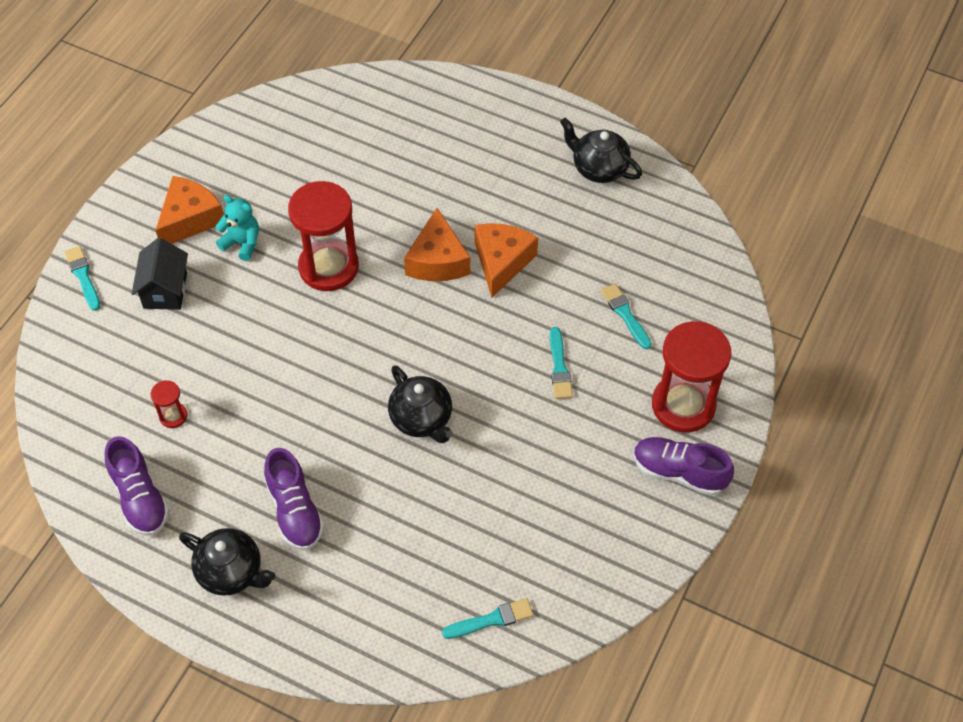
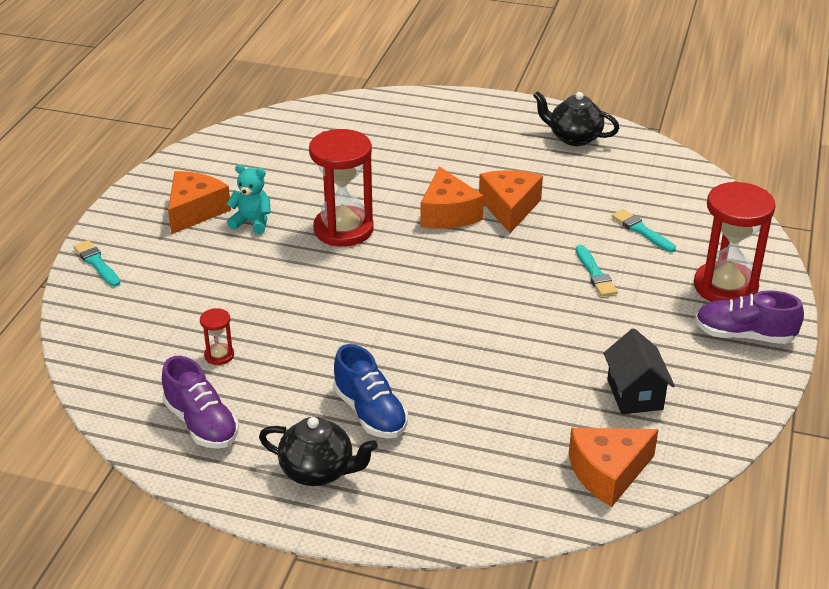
camera: 10 degrees left, 20 degrees down
(165, 290) = (184, 264): black house -> black house (635, 394)
(294, 510) = (370, 413): purple shoe -> blue shoe
(422, 419) = (475, 327): black teapot -> none
(491, 620) = (608, 473): turquoise brush -> orange cheese

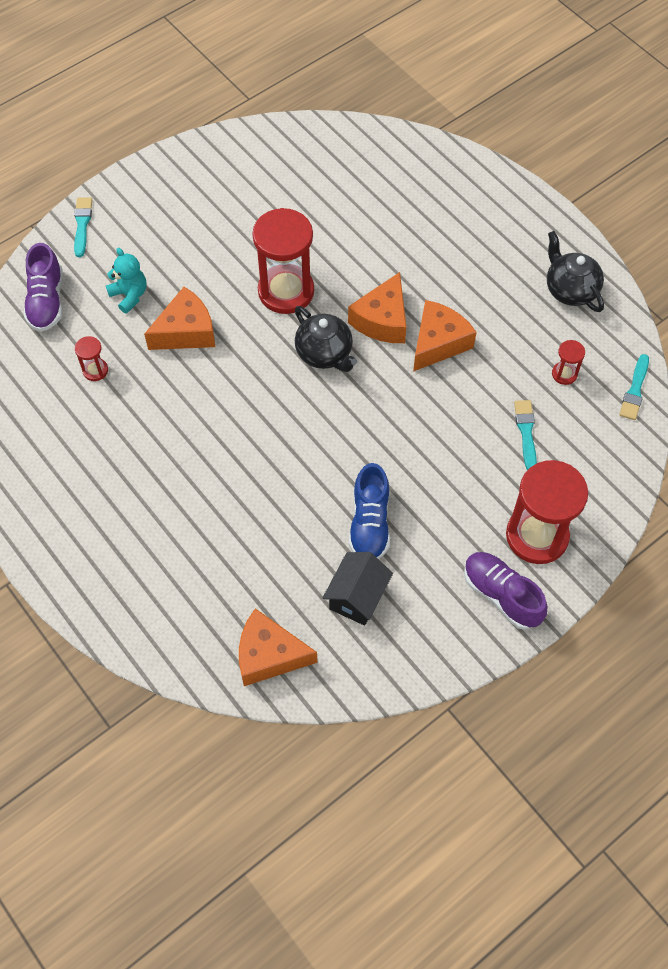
camera: 35 degrees right, 25 degrees up
(195, 211) = (192, 207): orange cheese -> orange cheese (186, 332)
(201, 424) = (35, 428): purple shoe -> purple shoe (46, 301)
(252, 222) = (224, 243): turquoise teddy bear -> turquoise teddy bear (129, 295)
(318, 471) = (76, 521): black teapot -> black teapot (325, 354)
(370, 413) = (153, 491): blue shoe -> blue shoe (369, 523)
(595, 274) = (442, 457): turquoise brush -> turquoise brush (634, 390)
(628, 185) = (564, 374): none -> red hourglass

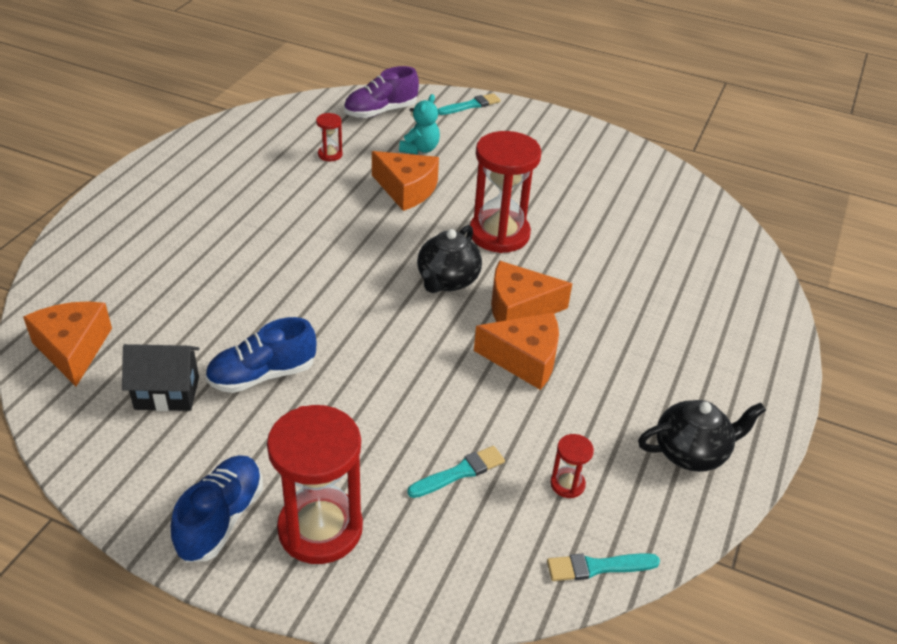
camera: 60 degrees right, 20 degrees down
(501, 595) = (221, 519): purple shoe -> blue shoe
(570, 290) = (691, 452): black teapot -> black teapot turned 45 degrees clockwise

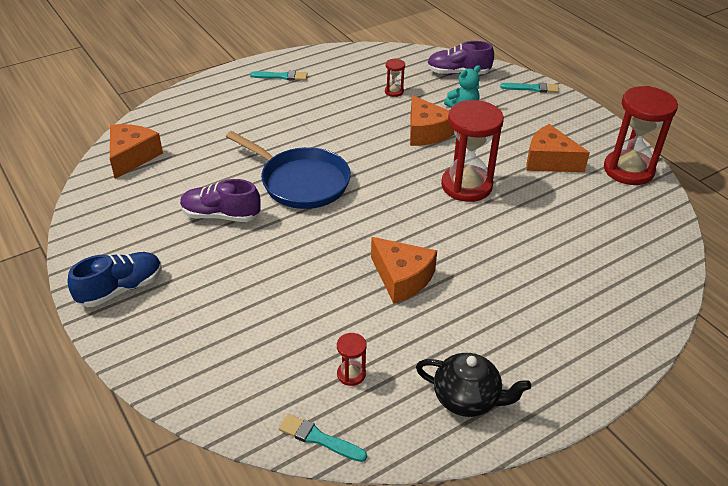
camera: 35 degrees right, 0 degrees up
(167, 393) = (158, 203): black house -> none
(262, 375) = (221, 215): blue shoe -> purple shoe
(320, 297) = (301, 182): none -> blue pan
(320, 528) = (169, 322): red hourglass -> red hourglass (628, 170)
(447, 281) = (397, 203): black teapot -> none
(459, 472) = (285, 331): turquoise brush -> turquoise brush (281, 76)
(519, 308) = (431, 242): orange cheese -> orange cheese (549, 161)

